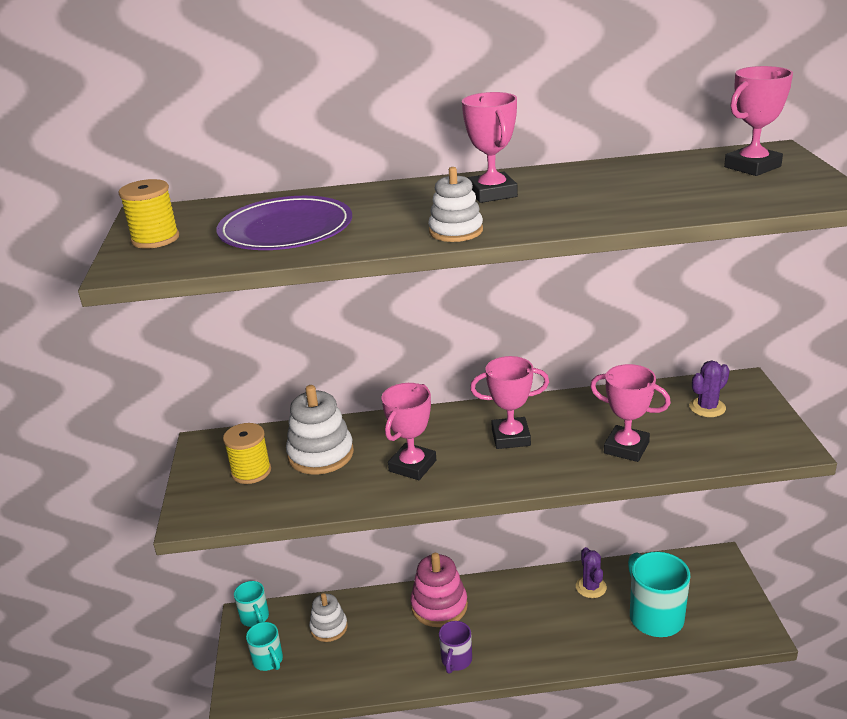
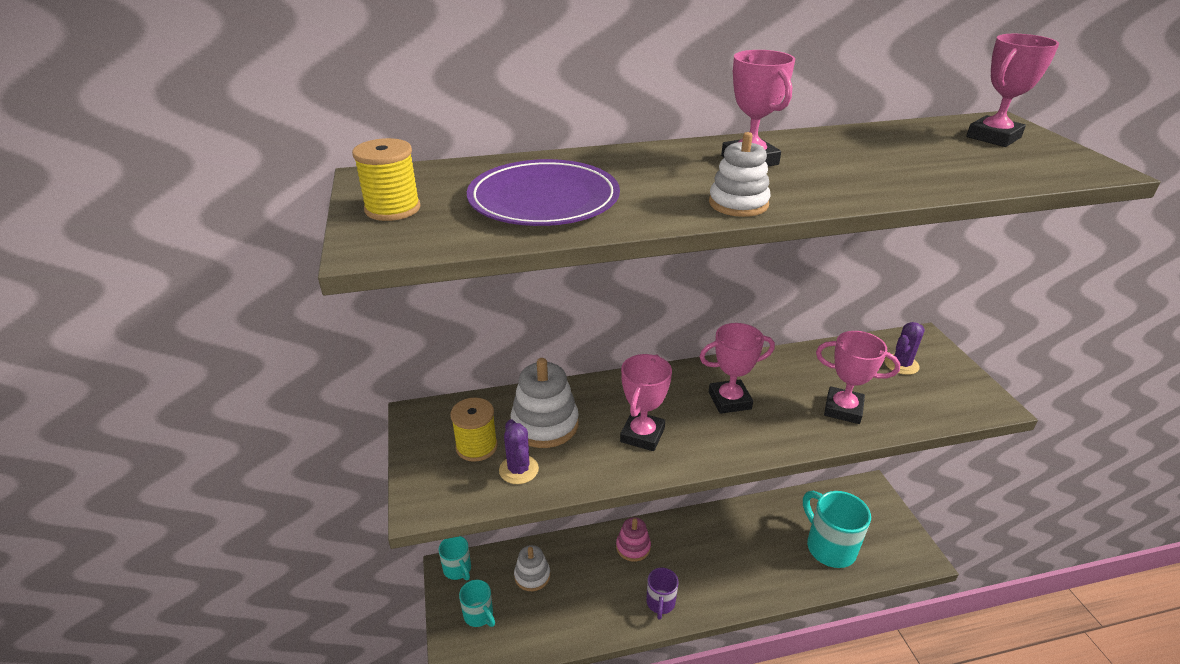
camera: 10 degrees left, 5 degrees up
(439, 606) = (633, 547): pink stacking toy -> pink stacking toy, size x0.65
(591, 587) = (766, 520): purple cactus -> purple cactus (519, 470)

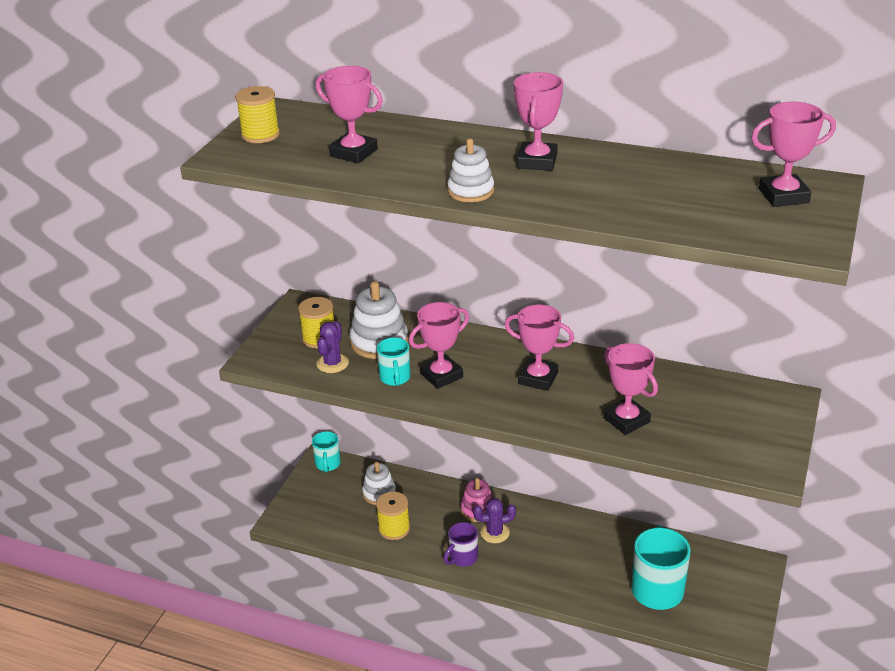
camera: 35 degrees right, 0 degrees up
(479, 615) = (319, 501): turquoise mug -> turquoise mug (395, 378)
(544, 199) = (353, 153): purple plate -> pink trophy
(575, 606) = (394, 529): none -> yellow spool
(901, 364) = (732, 409): purple cactus -> purple cactus (494, 533)

